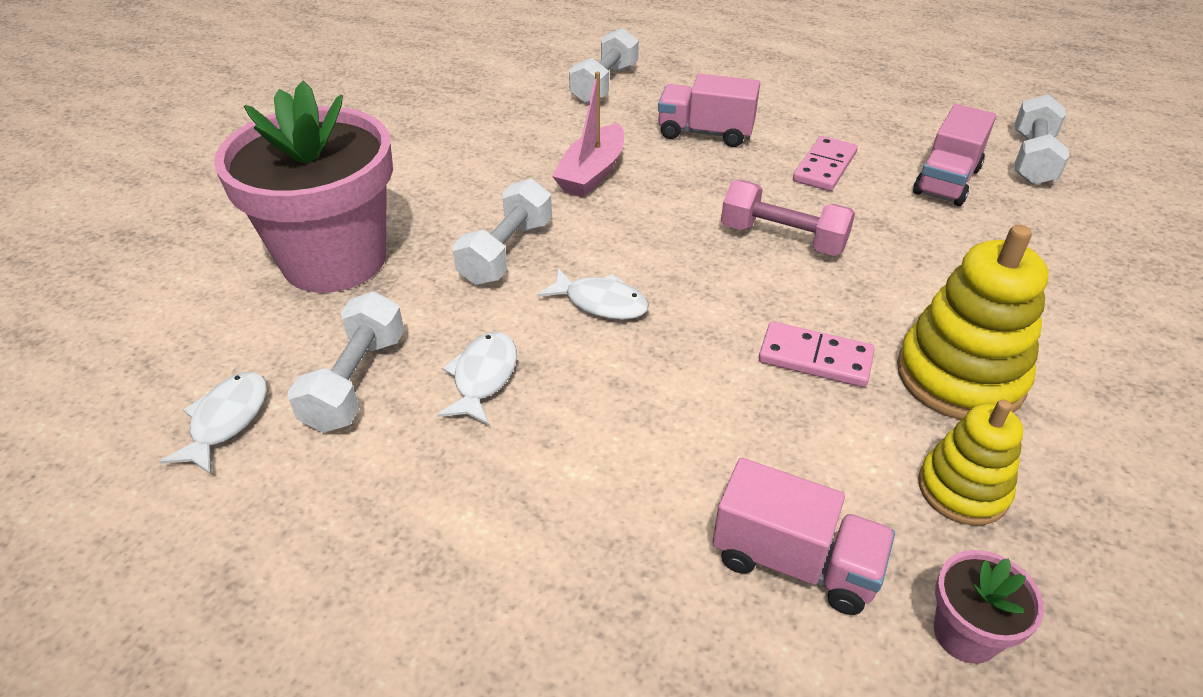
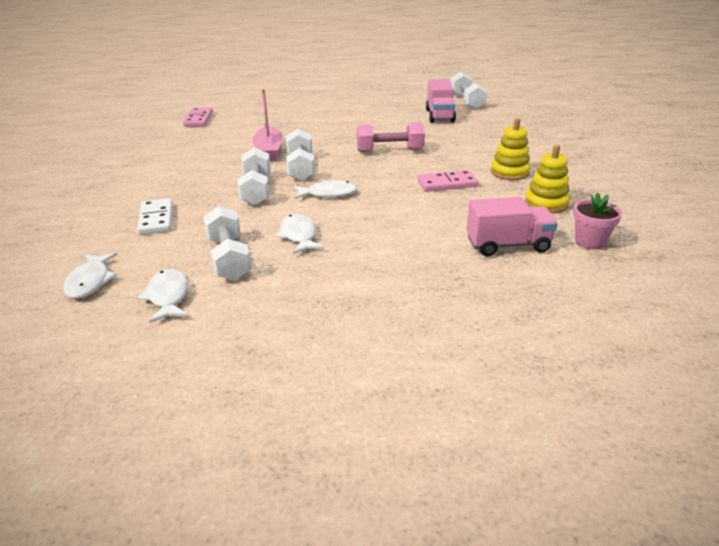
camera: 30 degrees left, 10 degrees down
(170, 347) = (90, 281): none -> white fish
(334, 260) = (156, 219): pink flower pot -> white domino
(604, 84) = (236, 118): white dumbbell -> white dumbbell (301, 168)
(705, 133) = (311, 124): pink truck -> none
(824, 167) = (382, 123): pink domino -> pink domino (199, 119)
(960, 376) = (509, 172): yellow stacking toy -> yellow stacking toy, size x0.62

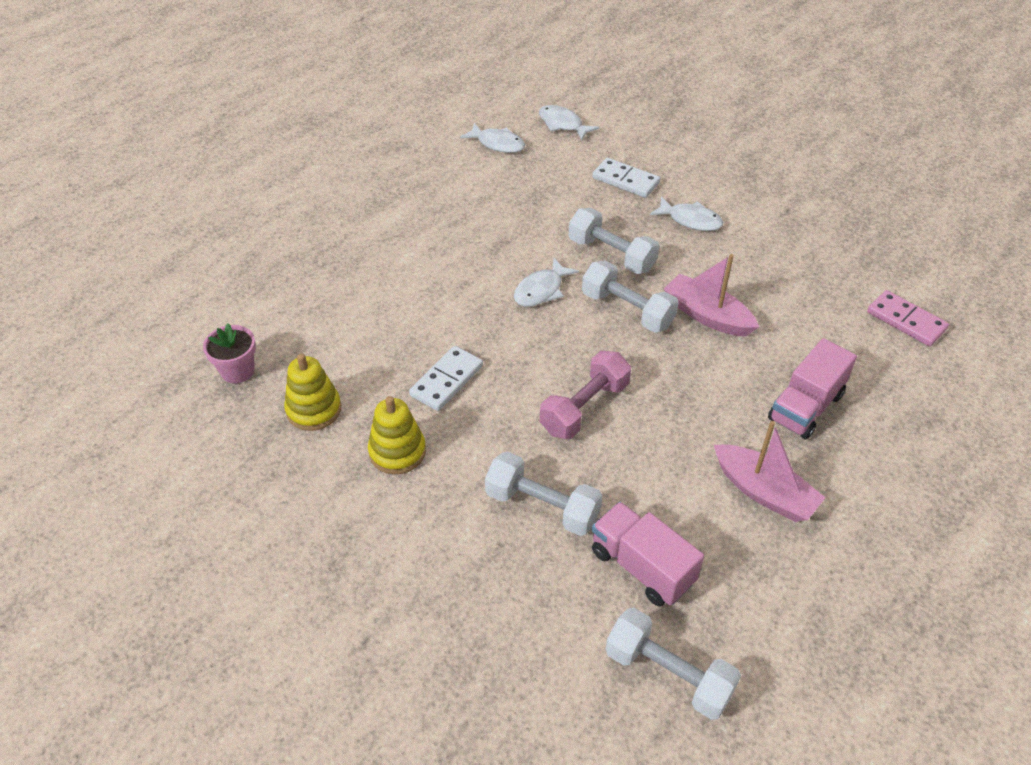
camera: 135 degrees right, 15 degrees up
(229, 258) = (509, 185): white dumbbell -> white dumbbell (542, 506)
(299, 235) = (492, 231): white fish -> white fish (690, 220)
(361, 112) = (764, 492): none -> pink boat
(447, 183) = (447, 381): pink domino -> white domino
(508, 245) = (310, 322): pink truck -> pink truck (805, 407)

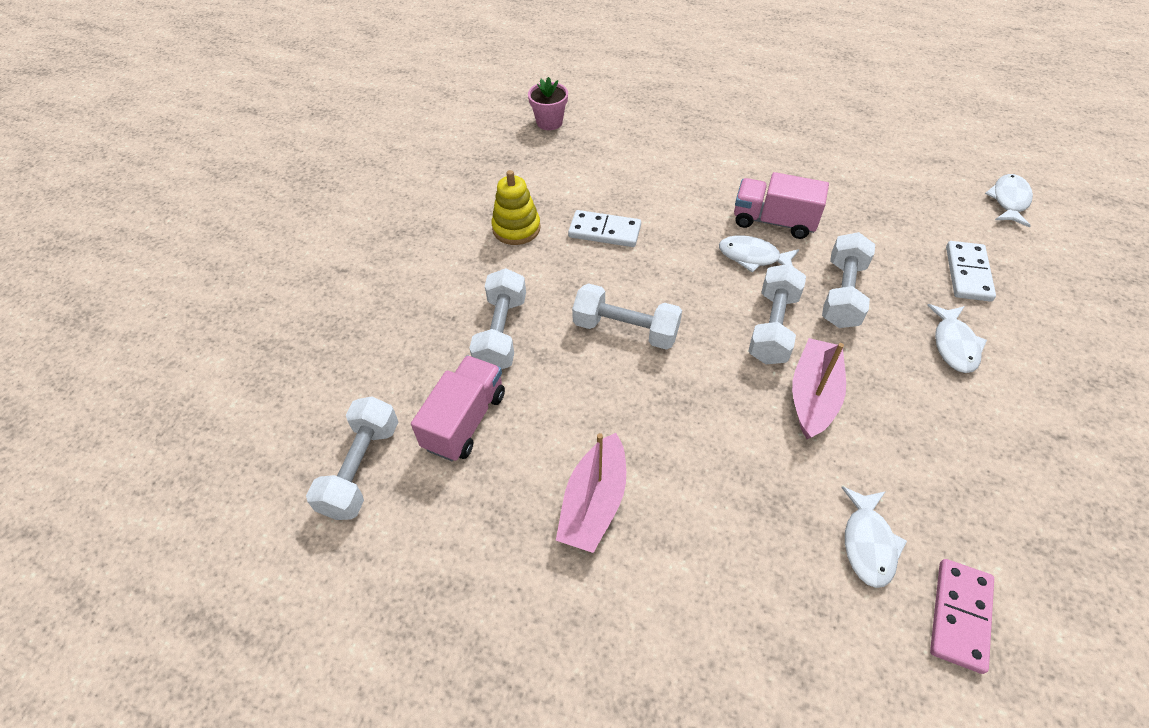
camera: 70 degrees right, 5 degrees up
(314, 409) = (534, 171): yellow stacking toy -> none
(497, 144) = (929, 166): white fish -> white fish (868, 543)
(584, 408) = (625, 330): pink dumbbell -> white dumbbell
(805, 407) = (734, 520): pink truck -> pink truck (773, 221)

